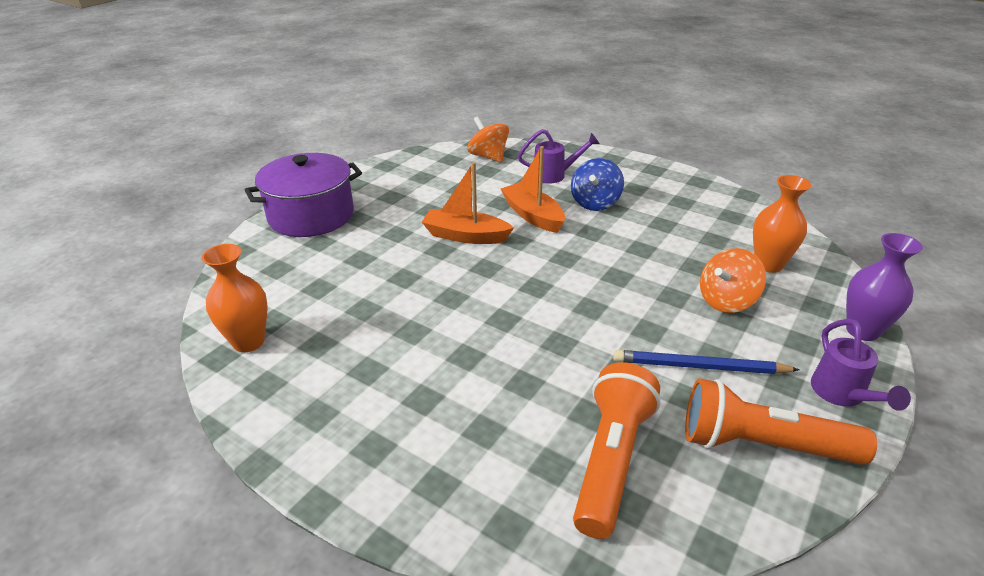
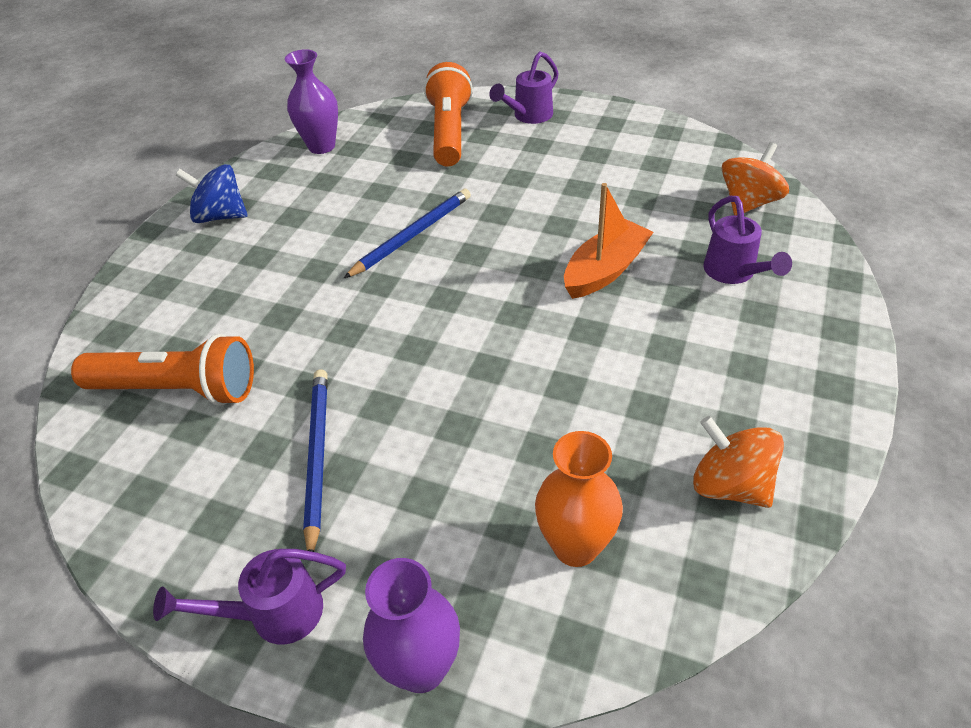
camera: 80 degrees right, 10 degrees up
(248, 342) = (321, 146): orange vase -> purple vase
(311, 215) = (528, 117): purple pot -> purple watering can
(445, 295) = (412, 235): none -> blue pencil
(465, 236) = (531, 225): orange boat -> none
(595, 203) = (672, 325): blue spinning top -> blue spinning top (220, 216)
(726, 301) = (460, 487): orange spinning top -> orange spinning top (730, 485)
(762, 445) = (191, 516): orange flashlight -> orange flashlight (449, 132)

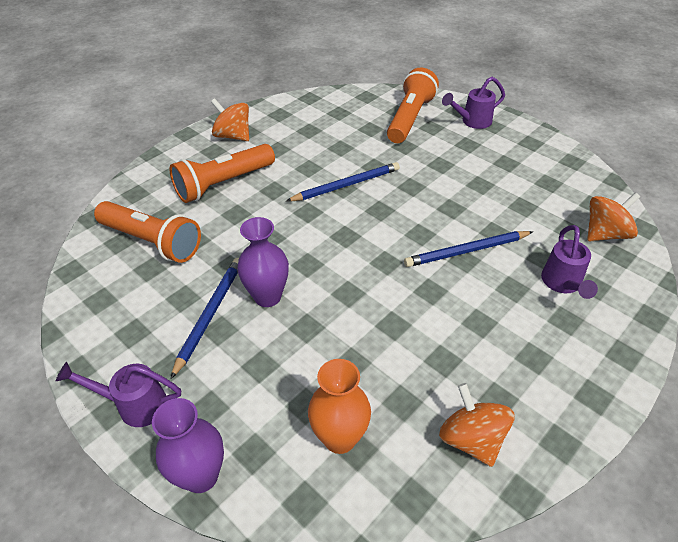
camera: 20 degrees right, 0 degrees up
(220, 216) = (233, 136): blue spinning top -> orange spinning top
(241, 282) = (223, 183): none -> orange flashlight
(321, 146) = (319, 106): purple vase -> purple vase (267, 296)
(605, 270) = (466, 251): orange boat -> blue pencil

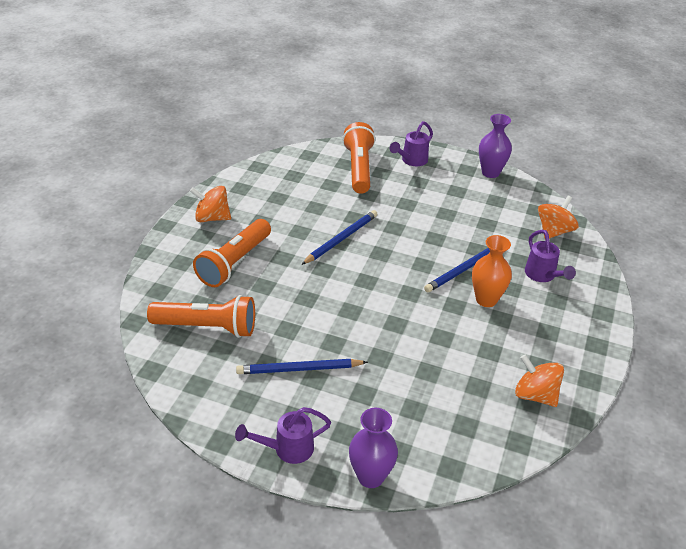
camera: 25 degrees left, 5 degrees down
(210, 314) = (299, 369): blue pencil -> blue pencil turned 90 degrees counterclockwise
(267, 296) = (335, 343): purple vase -> purple vase (490, 172)
(339, 438) = (450, 422): orange vase -> orange vase (486, 299)

